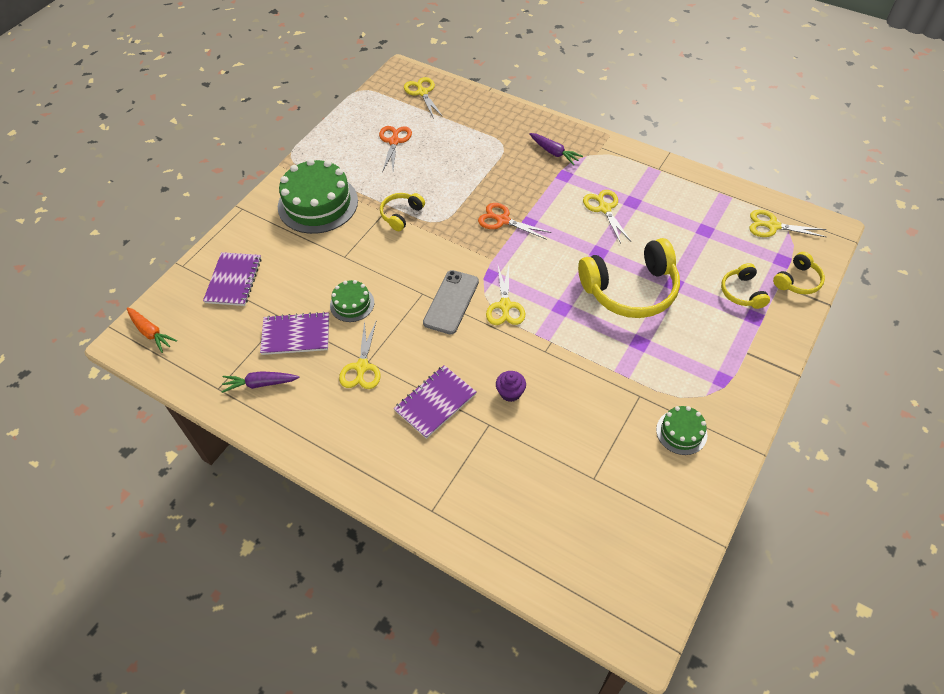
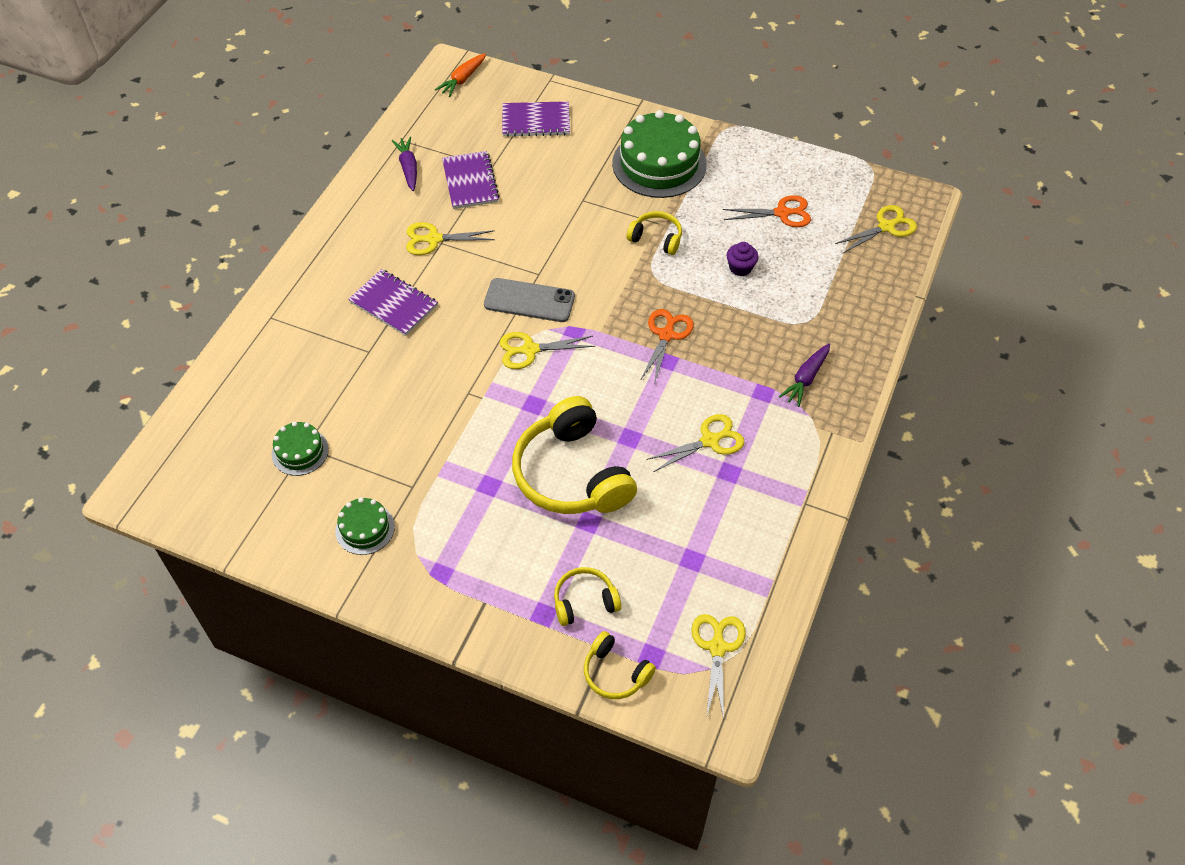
camera: 80 degrees right, 0 degrees up
(352, 304) = (516, 217): green cake -> green cake (300, 451)
(510, 392) = (409, 366): purple cupcake -> purple cupcake (740, 268)

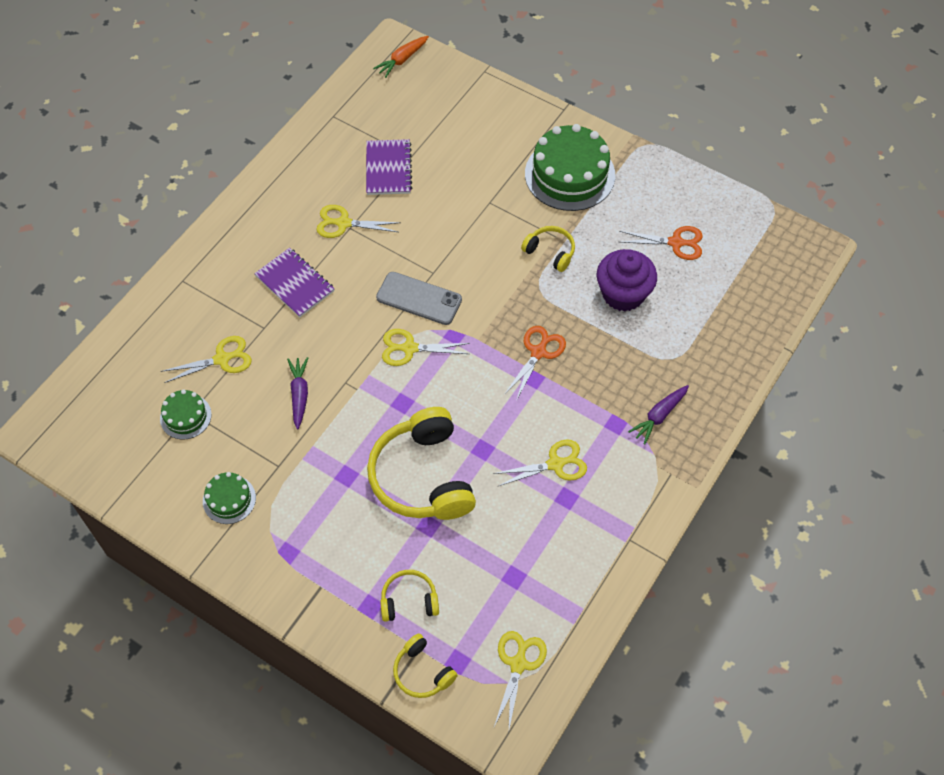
camera: 10 degrees right, 5 degrees up
(408, 168) = (334, 146): purple carrot -> purple carrot (299, 395)
(536, 121) = (462, 113): purple notebook -> none
(740, 268) = (623, 294): purple cupcake -> purple cupcake, size x1.97
(886, 227) = (773, 271): yellow scissors -> yellow scissors (222, 359)

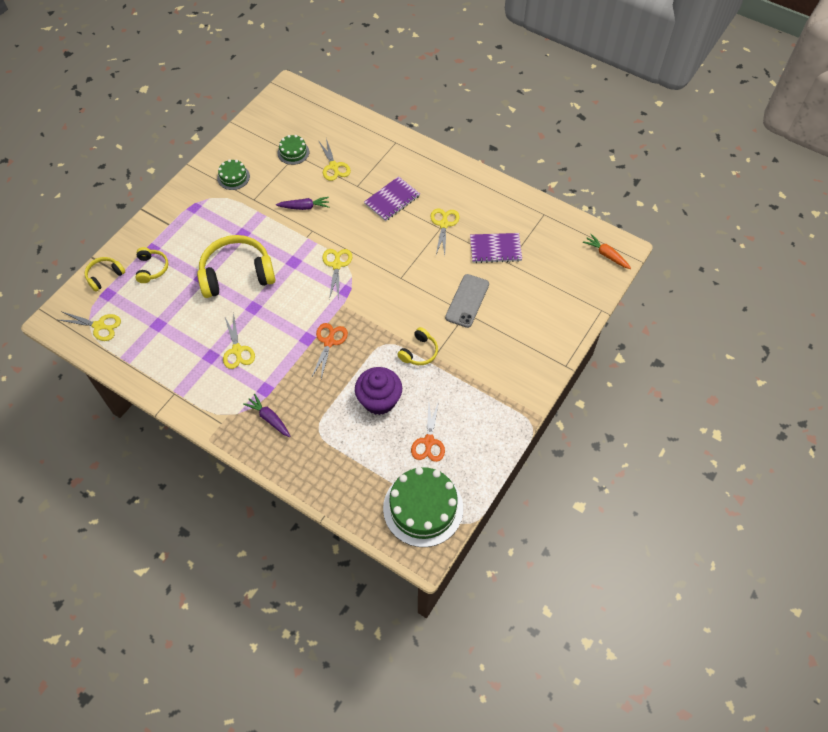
camera: 90 degrees right, 0 degrees up
(419, 298) = (378, 270): grey phone -> grey phone (467, 301)
(538, 352) = (329, 342): orange scissors -> orange scissors turned 105 degrees counterclockwise
(569, 174) = (496, 368): green cake -> green cake (423, 508)

